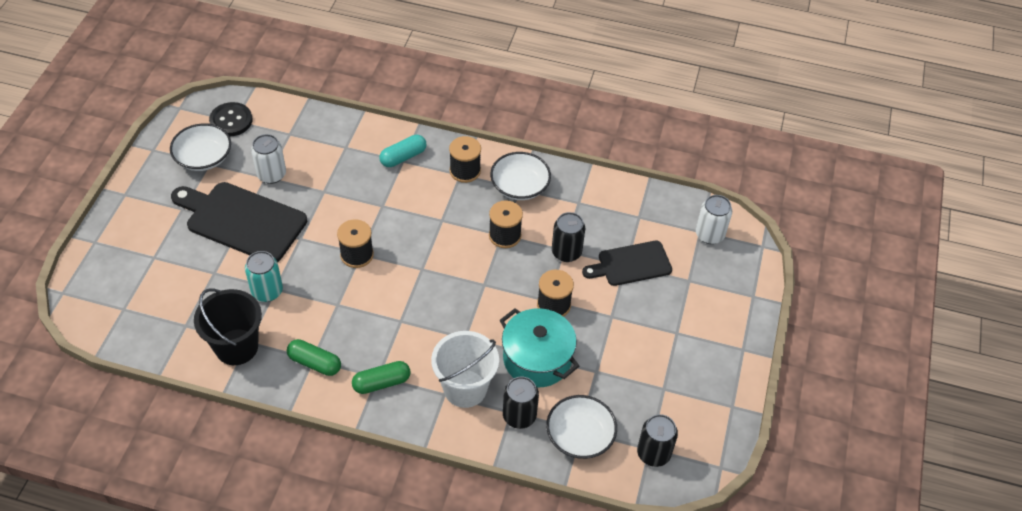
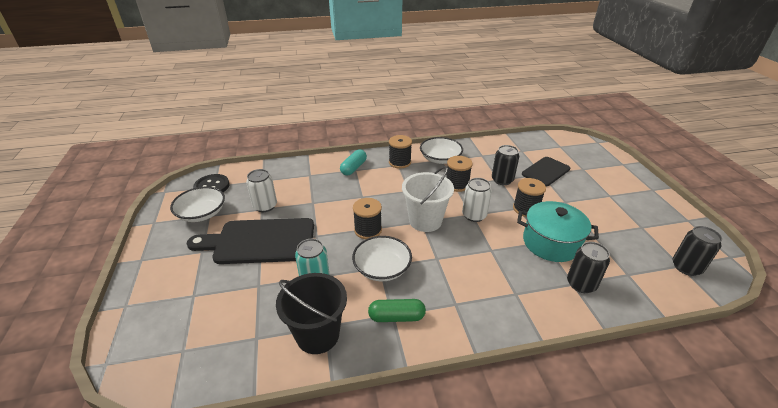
camera: 25 degrees left, 15 degrees down
(381, 383) = (463, 307): green capsule -> none
(465, 388) = (526, 283): white bucket -> white bucket (425, 221)
(580, 436) = (632, 278): white bowl -> white bowl (382, 268)
(709, 234) = (566, 146): white can -> white can (474, 215)

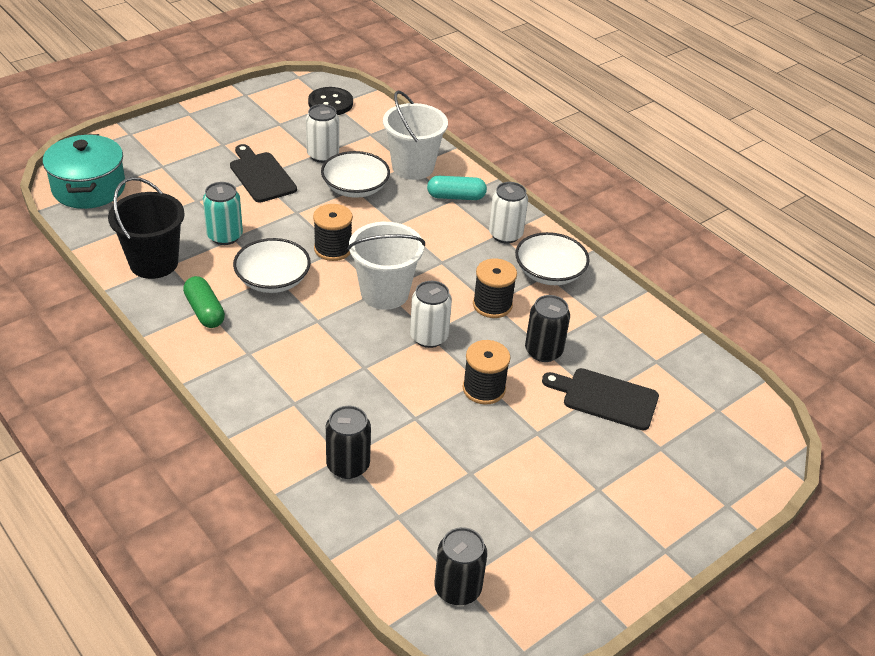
camera: 60 degrees right, 5 degrees up
(202, 213) = (279, 118): white bowl -> white bowl (355, 188)
(260, 241) = (261, 175): black cutting board -> black cutting board, size x0.62
(312, 174) = (413, 167): none -> white bucket
(400, 162) = (505, 234): black spool -> white can
(551, 243) = (418, 426): turquoise pot -> turquoise pot (89, 188)

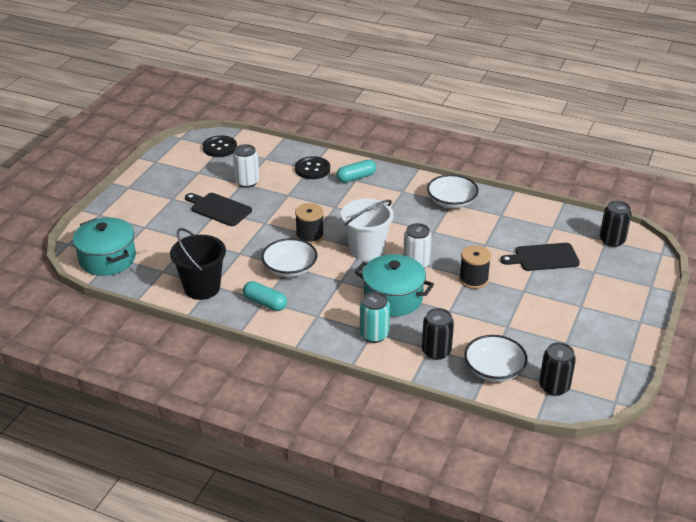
camera: 25 degrees left, 5 degrees down
(205, 311) = (265, 303): green capsule -> turquoise capsule
(225, 236) = (232, 254): turquoise can -> turquoise can (374, 335)
(355, 188) = (288, 195): white bowl -> white bowl (494, 369)
(359, 370) = (393, 298): none -> turquoise pot
(413, 167) = (312, 169): white bucket -> black button
(492, 305) = (436, 232): black spool -> none
(505, 234) = (406, 189): white can -> none
(543, 351) = (487, 246): black can -> black can (612, 240)

